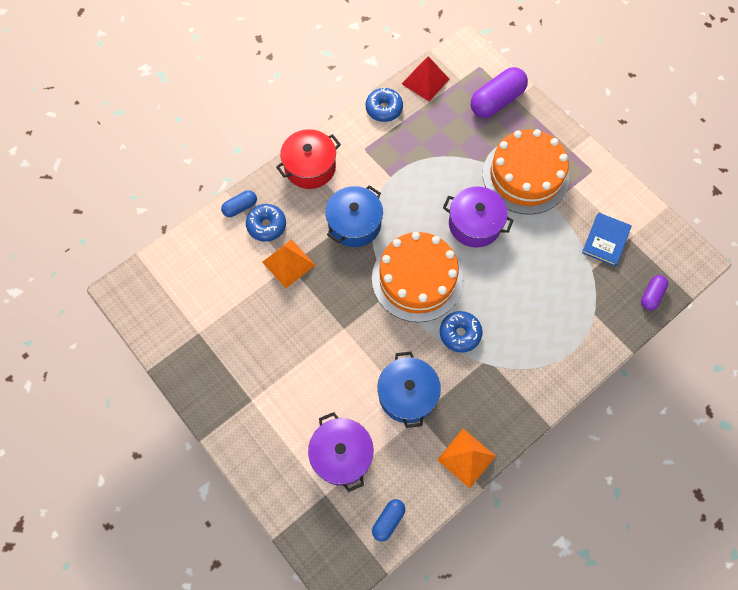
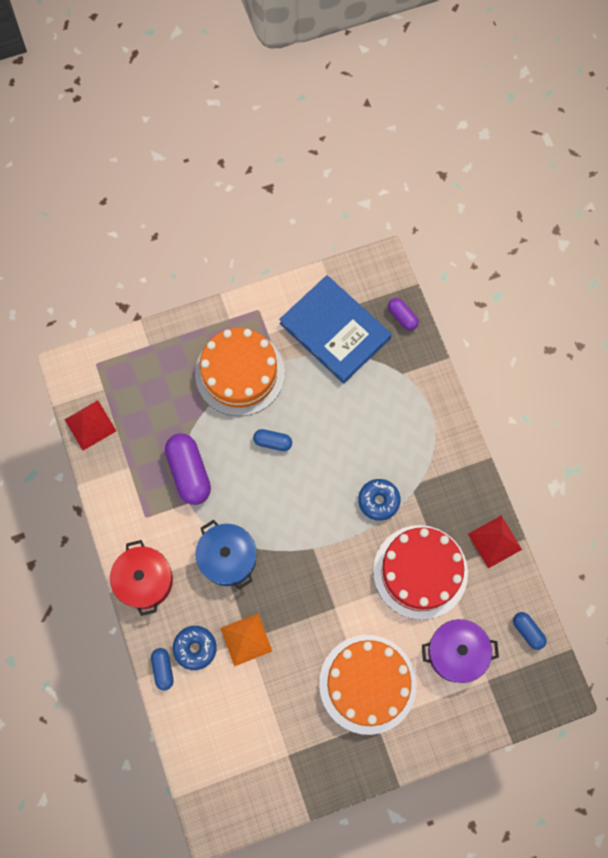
camera: 70 degrees left, 5 degrees up
(384, 109) = (106, 480): blue donut -> none
(407, 394) = (420, 572): blue pot -> red cake
(417, 279) = (309, 519): orange cake -> orange cake (367, 684)
(466, 458) = (494, 541): orange pyramid -> red pyramid
(474, 224) = (273, 442): purple pot -> blue capsule
(496, 101) = (144, 364): purple capsule -> purple capsule (189, 472)
(605, 240) = (335, 331): blue book -> blue book, size x1.95

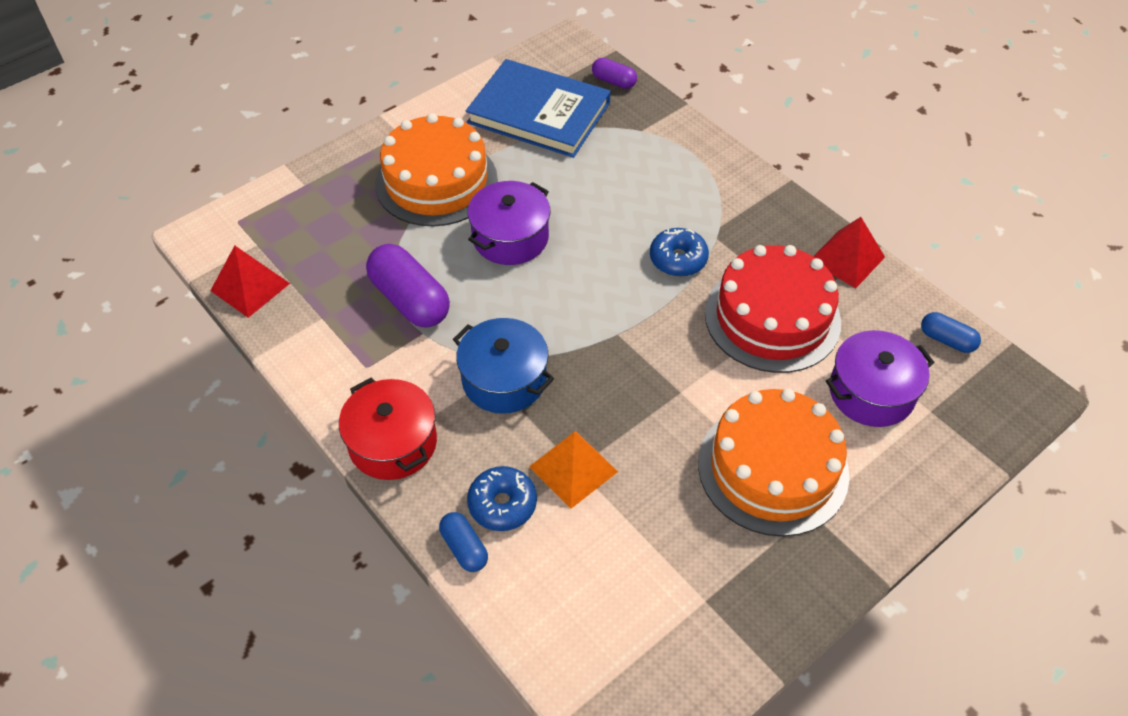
camera: 20 degrees left, 20 degrees down
(273, 442) = (510, 237): blue capsule -> purple pot

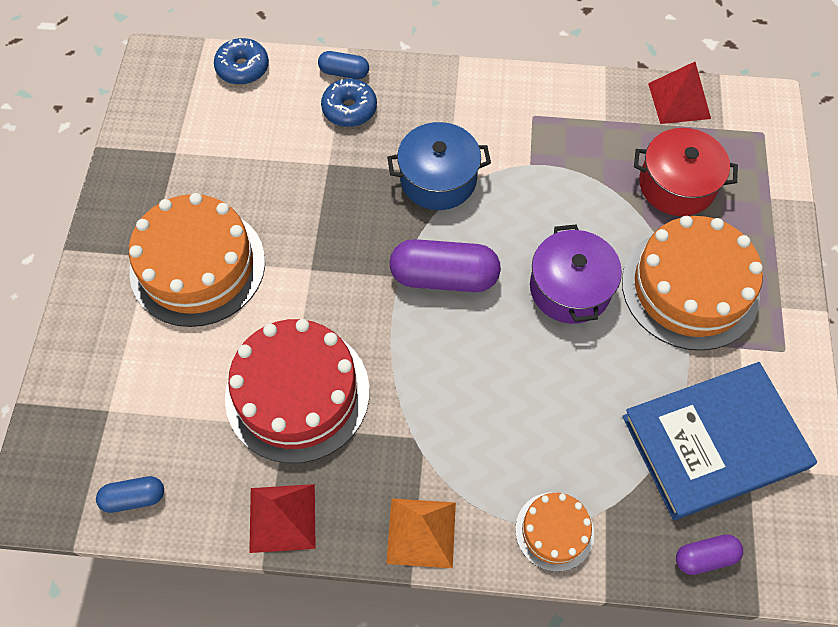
camera: 135 degrees right, 10 degrees up
(393, 443) = (455, 89): red pot -> red pot (677, 185)
(410, 300) = (570, 179): purple capsule -> purple capsule (444, 277)
(573, 469) = (329, 161): orange pyramid -> orange pyramid (421, 532)
(678, 259) = (423, 385): blue donut -> blue donut (243, 68)
(682, 142) = (554, 531): none -> orange cake
(871, 392) = (167, 388): purple pot -> none

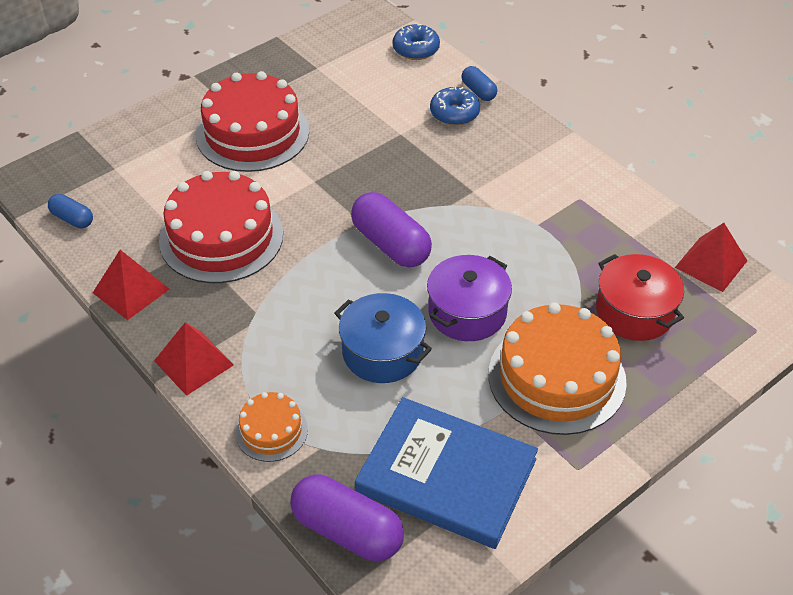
camera: 45 degrees right, 15 degrees down
(197, 266) = (252, 133): orange cake -> red cake
(421, 532) = (194, 362): orange pyramid -> red pyramid
(438, 179) = (461, 189): blue pot -> blue pot (382, 352)
(705, 557) = (347, 531): purple capsule -> purple capsule, size x1.86

